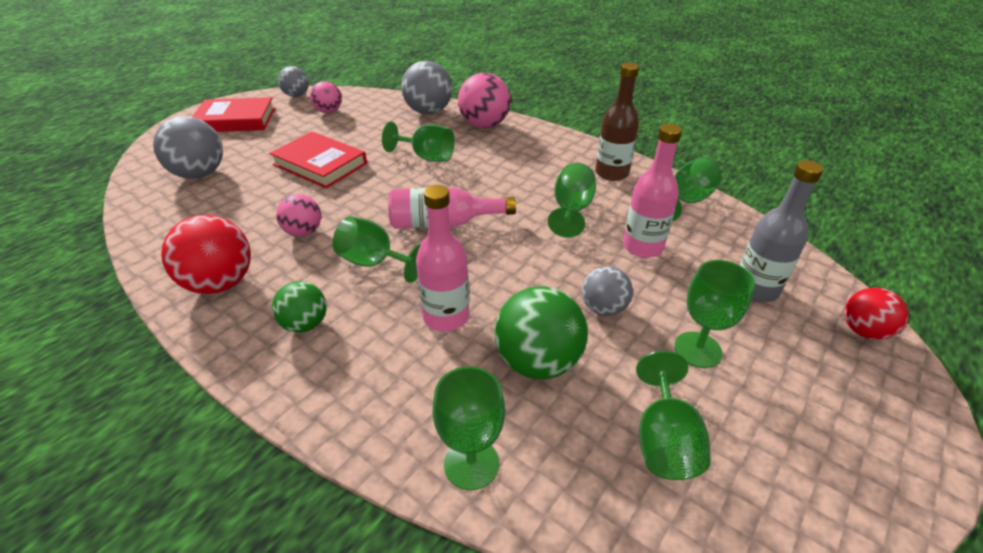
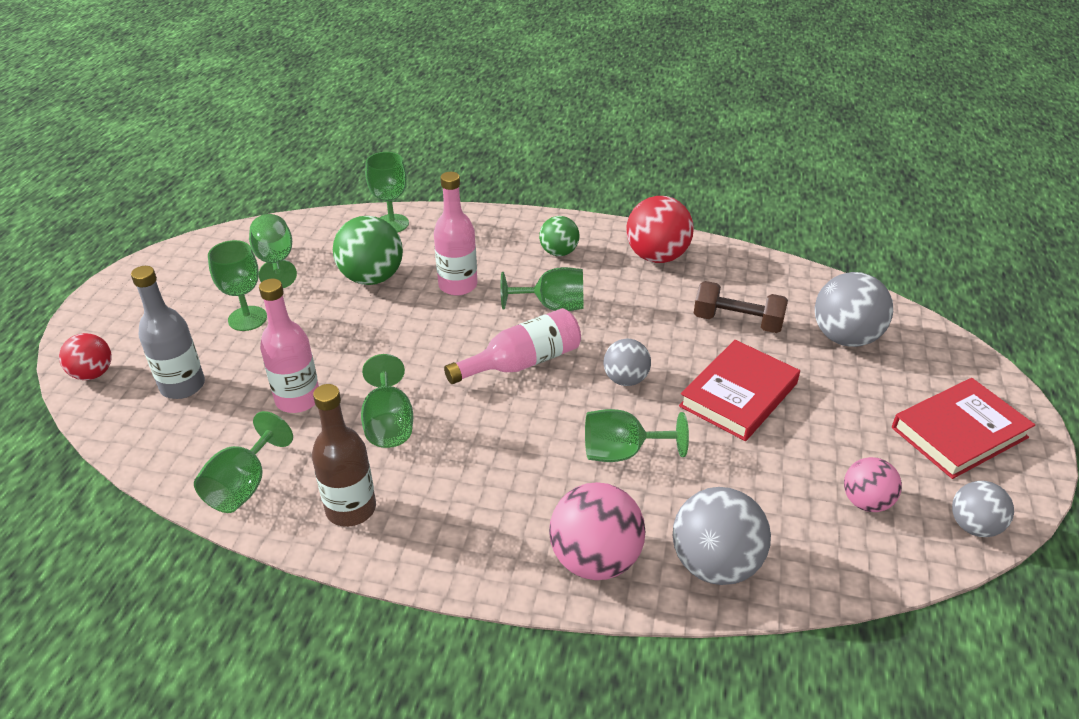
camera: 155 degrees right, 0 degrees up
(249, 204) = (737, 322): none -> brown dumbbell
(303, 232) = (647, 312): pink ball -> none
(320, 164) = (739, 395): red book -> red book turned 60 degrees counterclockwise
(603, 308) = (329, 327): grey ball -> grey ball (625, 379)

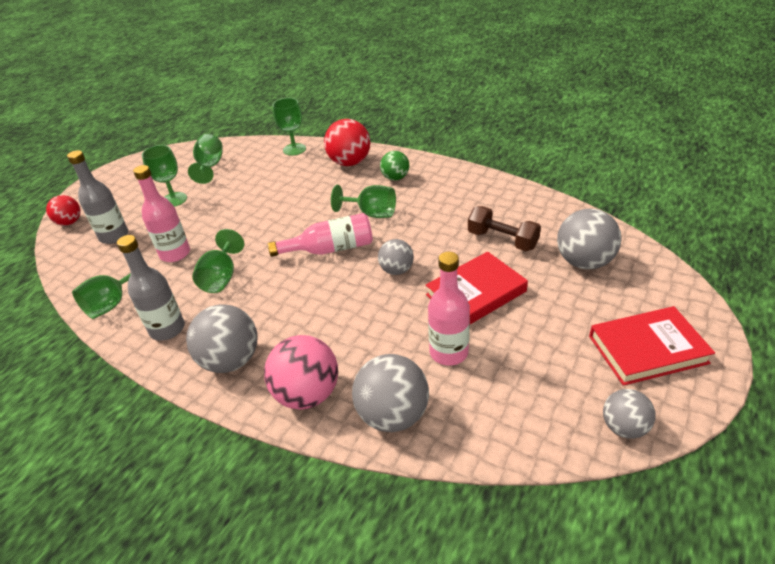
camera: 20 degrees right, 0 degrees up
(351, 509) = (167, 329): brown bottle -> grey bottle
(372, 278) = (263, 182): green ball -> none
(458, 285) = (315, 193): pink bottle -> pink bottle (449, 352)
(468, 535) = (231, 360): none -> grey ball
(622, 452) = (367, 321): green goblet -> none
(656, 256) = (464, 187): red ball -> red ball (349, 162)
(866, 502) = (538, 390): pink ball -> none

